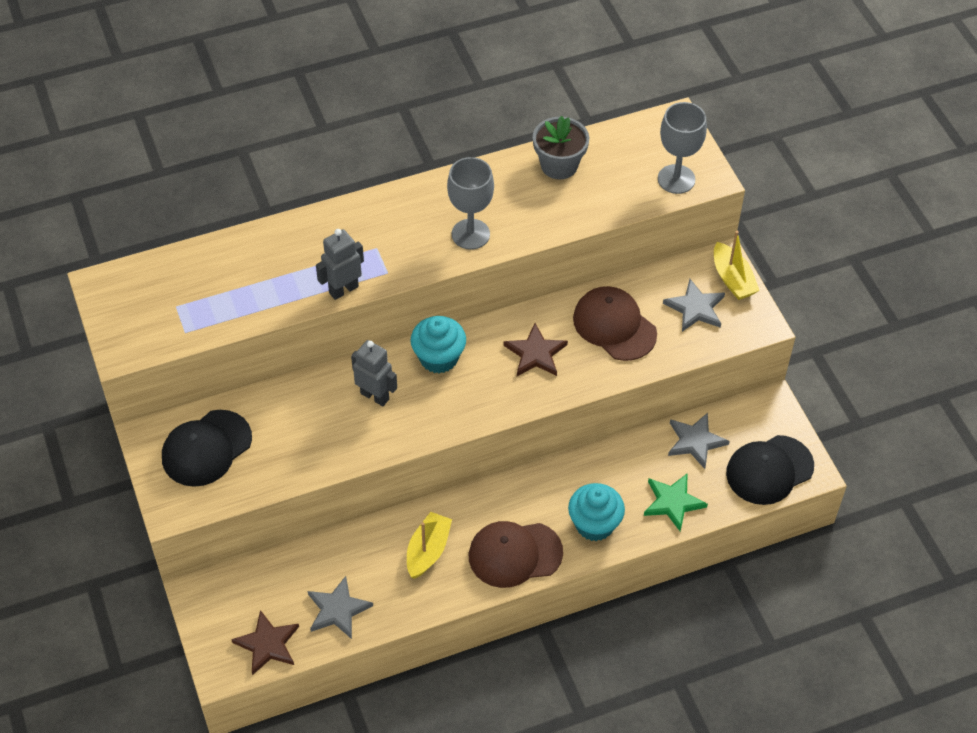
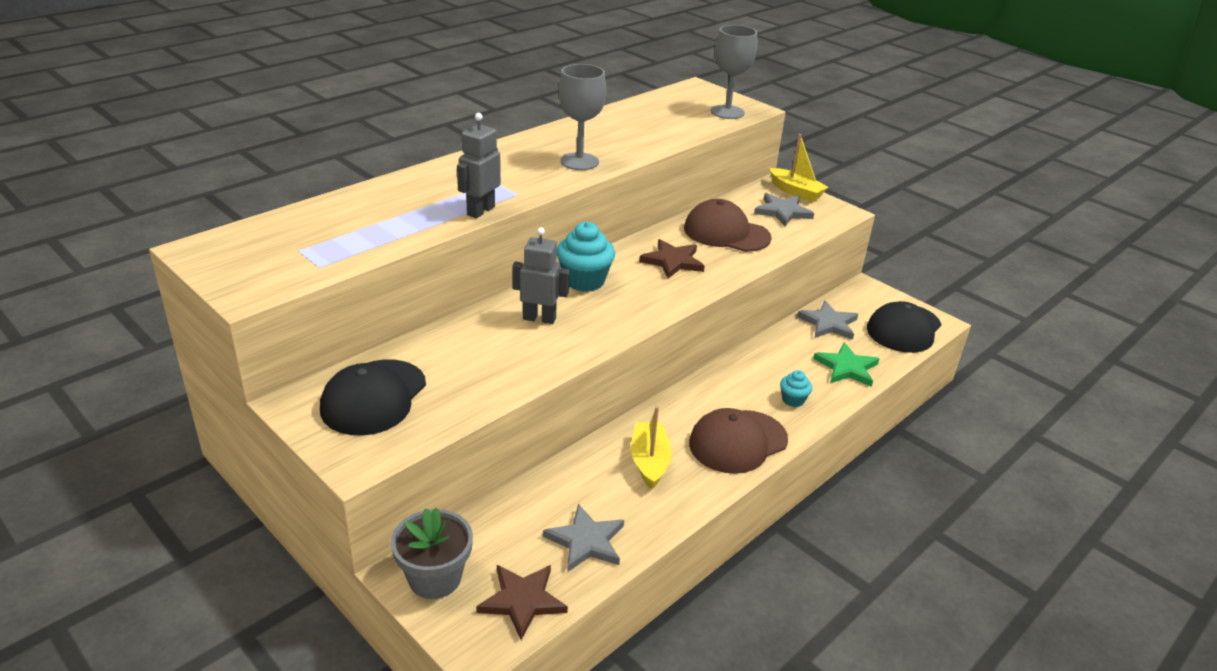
camera: 25 degrees left, 20 degrees down
(559, 165) = (624, 117): grey flower pot -> grey flower pot (435, 578)
(594, 524) = (793, 400): turquoise cupcake -> turquoise cupcake, size x0.54

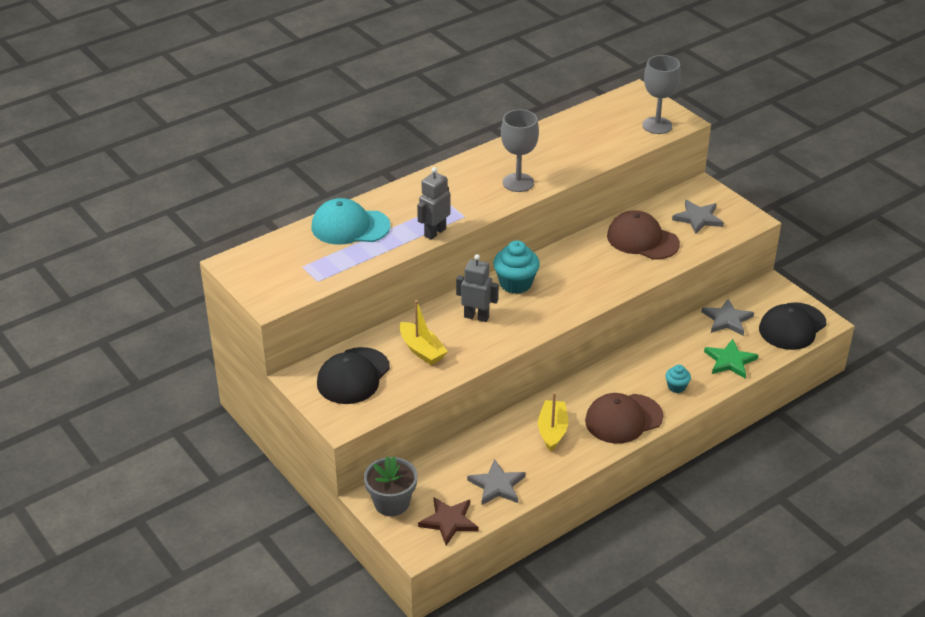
camera: 10 degrees right, 5 degrees up
(367, 206) = (350, 226): none -> turquoise cap
(673, 261) = (590, 267): brown star -> none
(795, 192) = (716, 196): yellow boat -> yellow boat (422, 350)

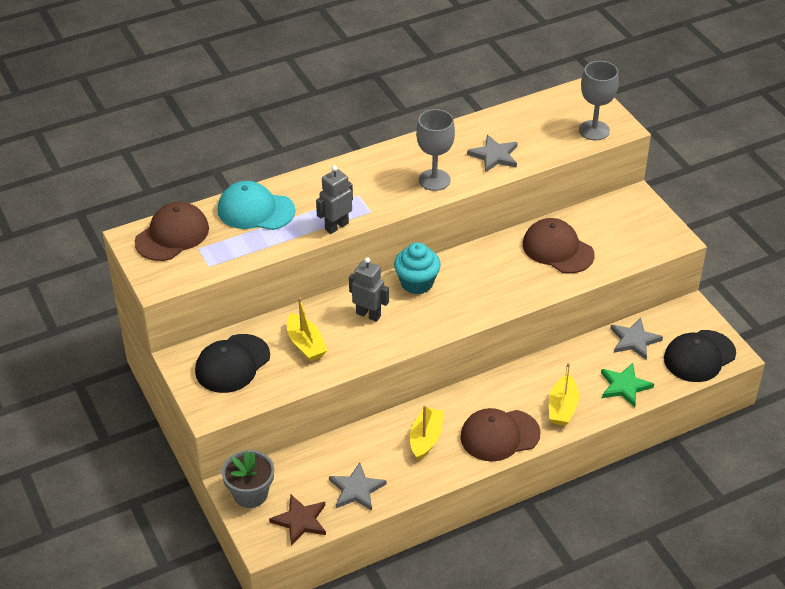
camera: 10 degrees right, 5 degrees up
(272, 257) = (172, 235): none -> brown cap
(676, 387) = (562, 407): turquoise cupcake -> yellow boat
(698, 218) = (621, 232): grey star -> grey star (494, 156)

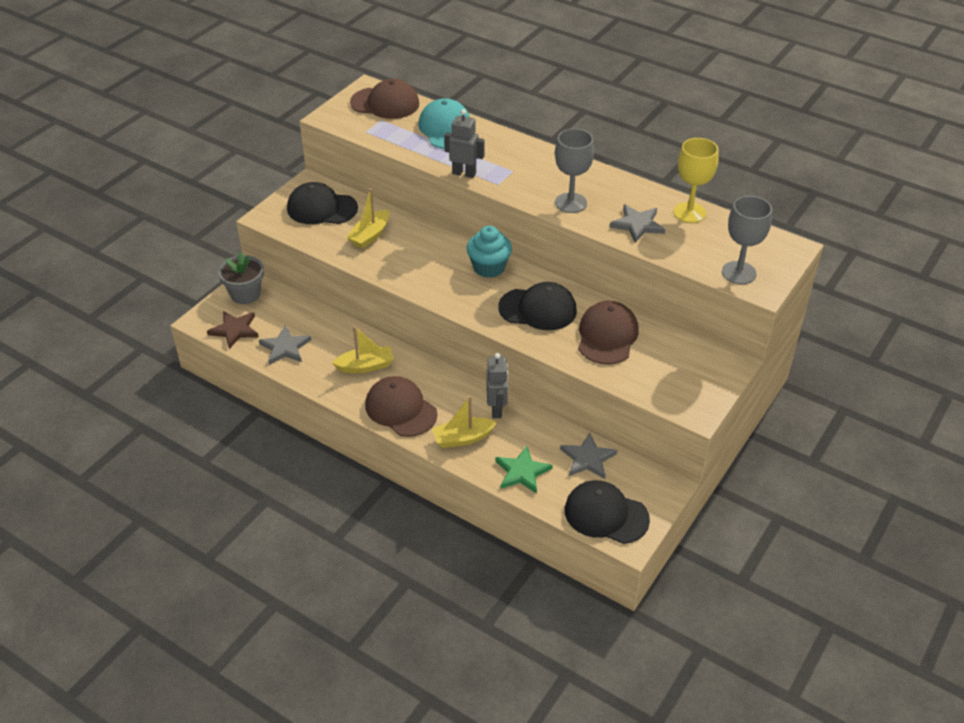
camera: 60 degrees right, 0 degrees up
(368, 314) = (429, 255): grey robot -> grey robot (497, 409)
(495, 275) = (538, 309): none -> black cap
(501, 121) = (689, 212): none -> yellow goblet

